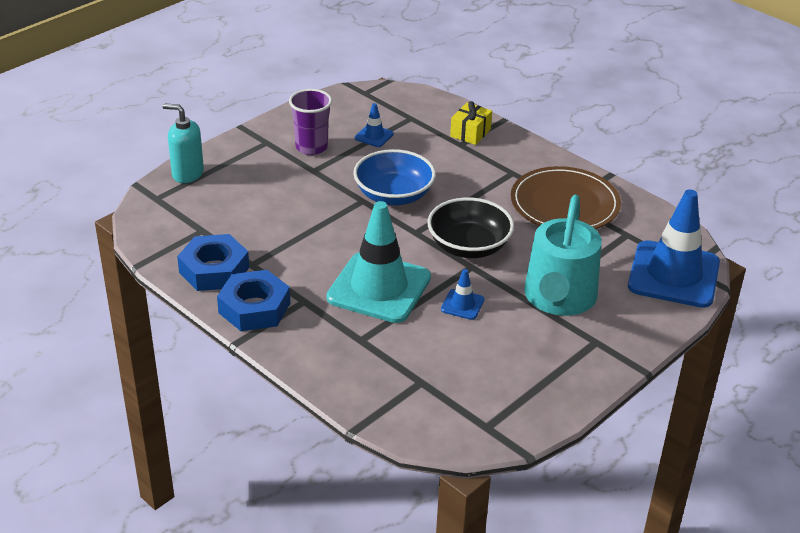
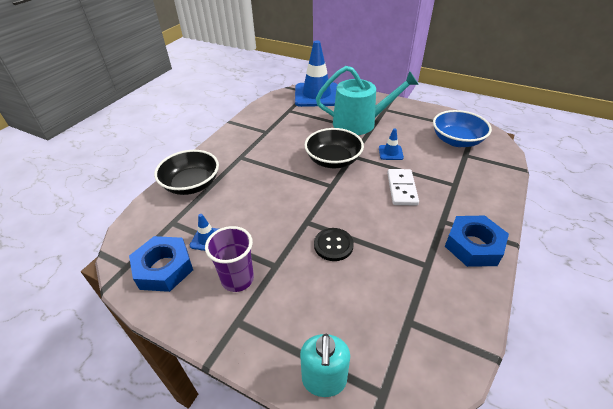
camera: 105 degrees left, 5 degrees up
(214, 270) = (453, 289): blue nut -> blue nut (164, 268)
(317, 210) = (333, 245): none -> black button
(379, 288) = (401, 188): turquoise traffic cone -> white domino
(394, 195) = (292, 206): blue bowl -> blue bowl (456, 140)
(470, 133) = (191, 184): yellow gift -> black bowl
(564, 204) = (268, 132): brown plate -> none

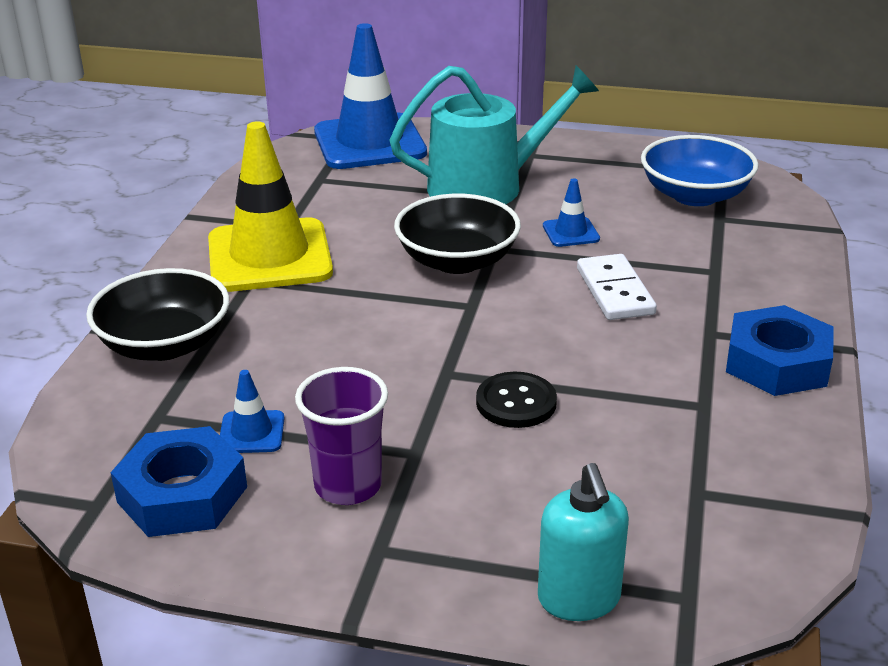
camera: 15 degrees left, 10 degrees down
(253, 146) = (269, 256): none -> yellow traffic cone

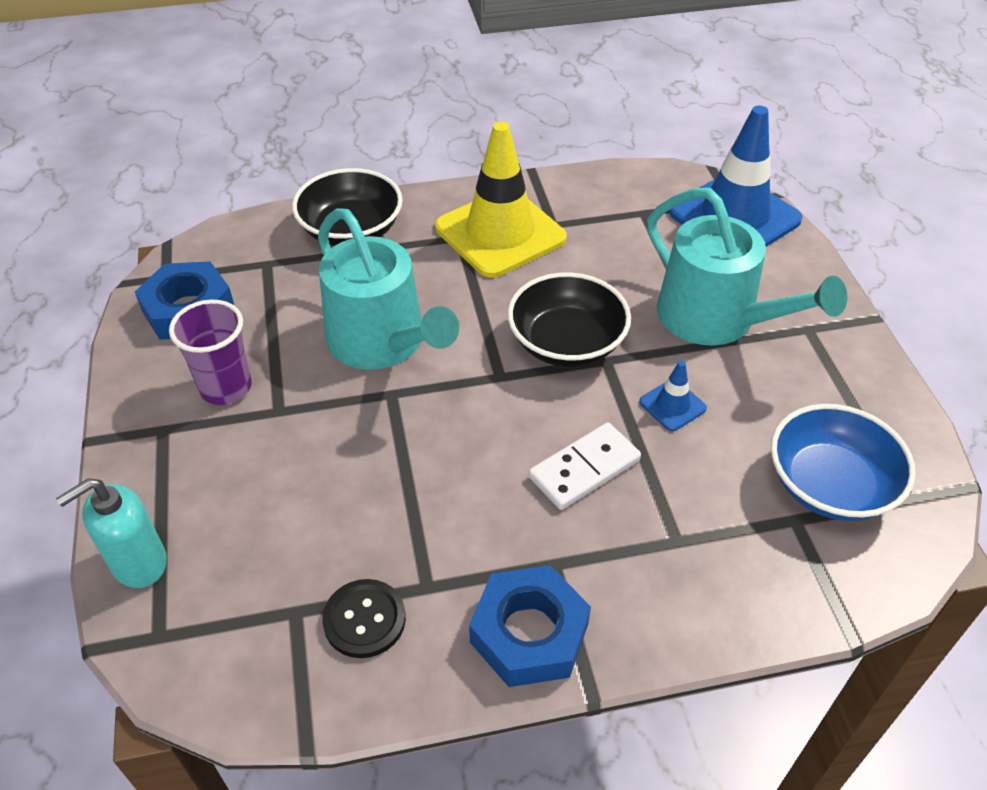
camera: 65 degrees right, 15 degrees up
(251, 432) = (267, 315): blue traffic cone -> none
(367, 362) = (382, 342): none -> turquoise watering can
(516, 402) = (370, 450): black button -> black button (364, 619)

